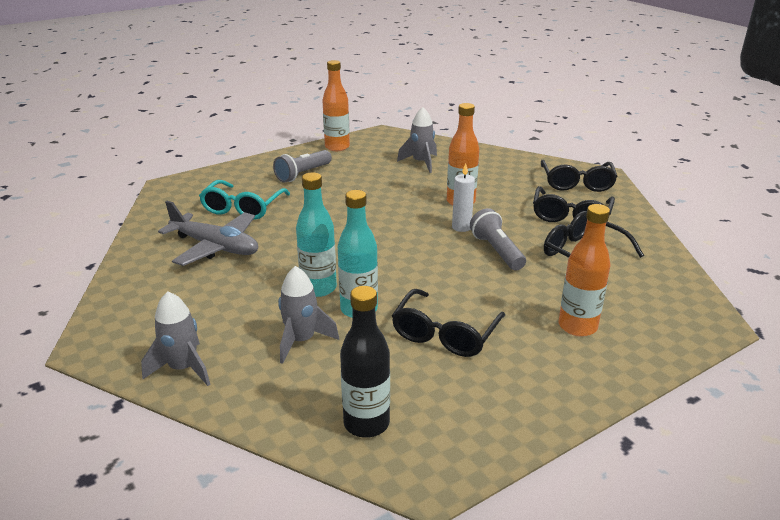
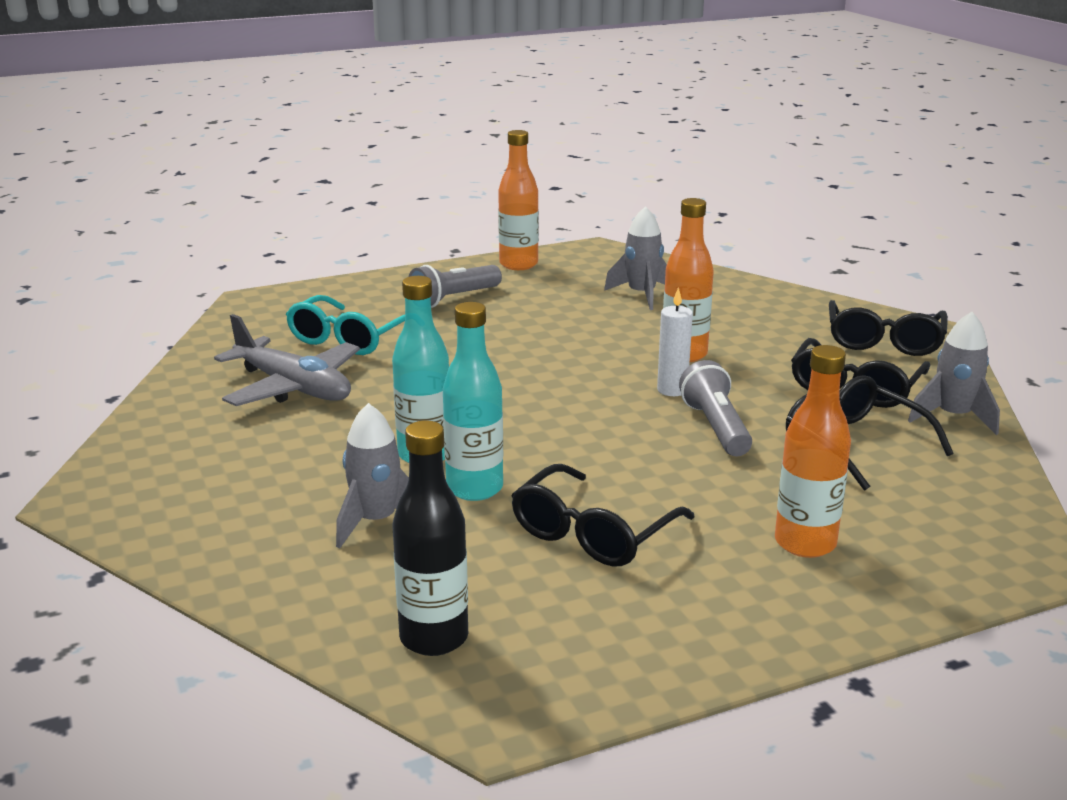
camera: 10 degrees right, 5 degrees down
(183, 368) = (198, 540): grey rocket -> grey rocket (953, 417)

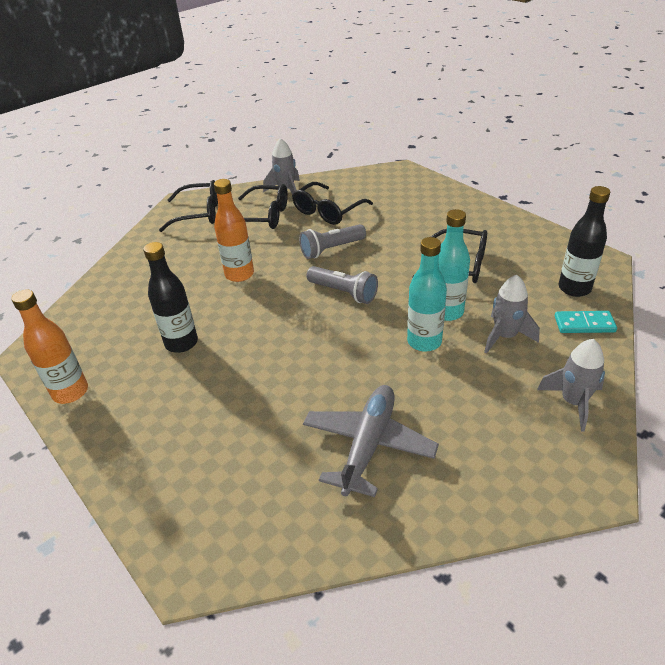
camera: 105 degrees left, 15 degrees up
(334, 608) = (584, 324): none -> turquoise domino
(349, 339) = (265, 447): turquoise glasses -> none
(454, 299) = (160, 409): grey flashlight -> grey flashlight (344, 292)
(556, 313) = (181, 343): none -> black bottle
(641, 295) = (138, 310): grey rocket -> grey rocket (573, 402)
(672, 390) = (292, 270): white candle -> none
(805, 543) = (425, 213): orange bottle -> none

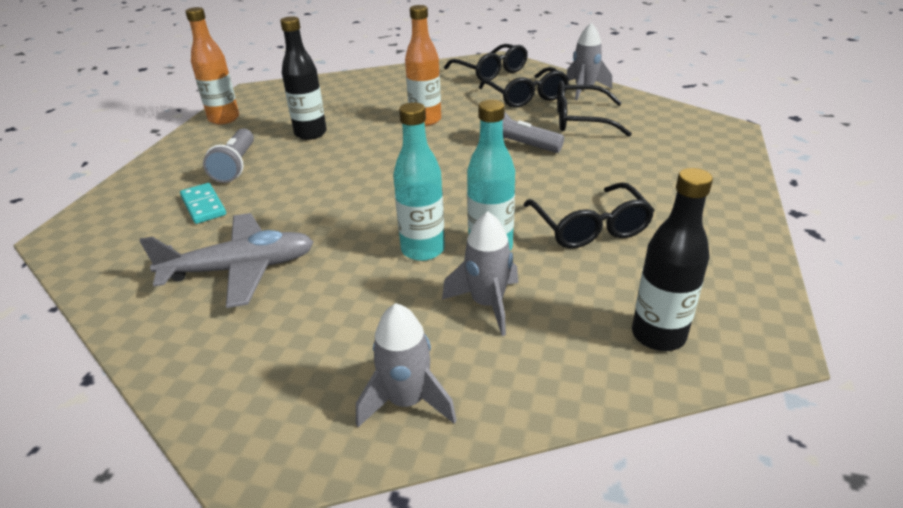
camera: 55 degrees right, 5 degrees down
(344, 292) = (455, 176): grey flashlight -> grey flashlight (236, 166)
(584, 324) = (584, 368): turquoise domino -> turquoise domino (203, 206)

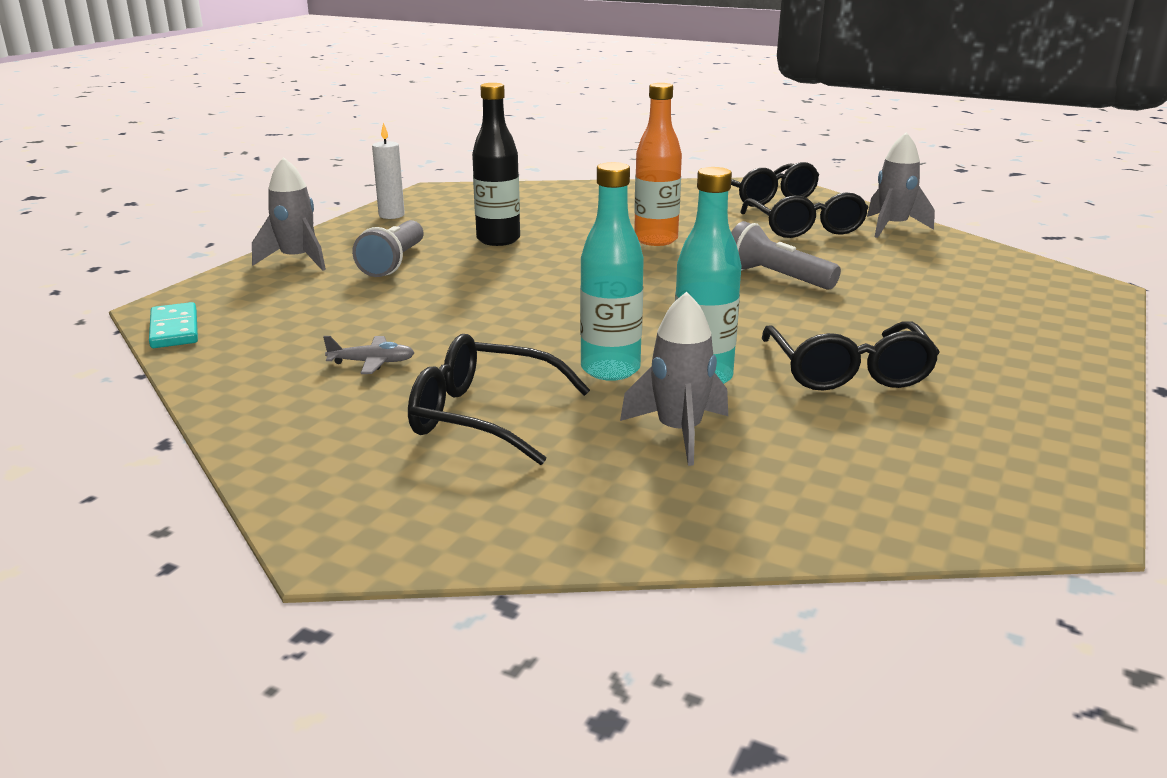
camera: 10 degrees right, 10 degrees down
(203, 206) = (342, 297): turquoise domino -> turquoise domino (174, 329)
(224, 119) = (391, 215): orange bottle -> white candle
(241, 269) = (372, 362): grey plane -> grey plane, size x0.44
(407, 401) = (544, 512): grey rocket -> grey rocket (297, 260)
(580, 120) = (874, 259): black glasses -> black glasses (483, 416)
(658, 335) = (905, 491): black bottle -> none

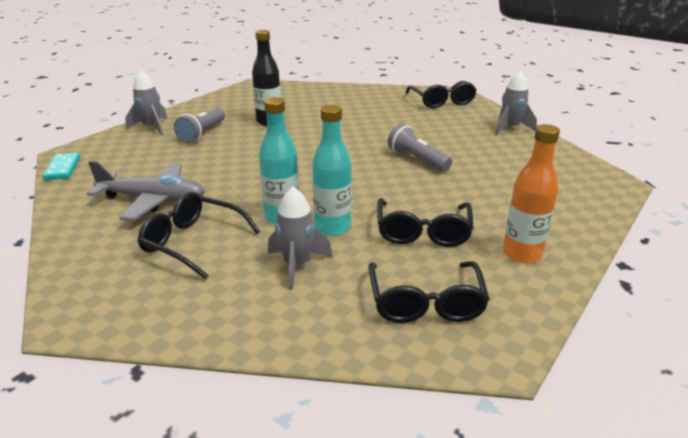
camera: 10 degrees right, 5 degrees up
(372, 362) = (153, 200): grey plane -> grey plane, size x2.28
(391, 215) = (219, 101): white candle -> none
(656, 240) = (360, 128): orange bottle -> orange bottle (522, 254)
(805, 228) = (455, 125): black glasses -> black glasses (426, 303)

